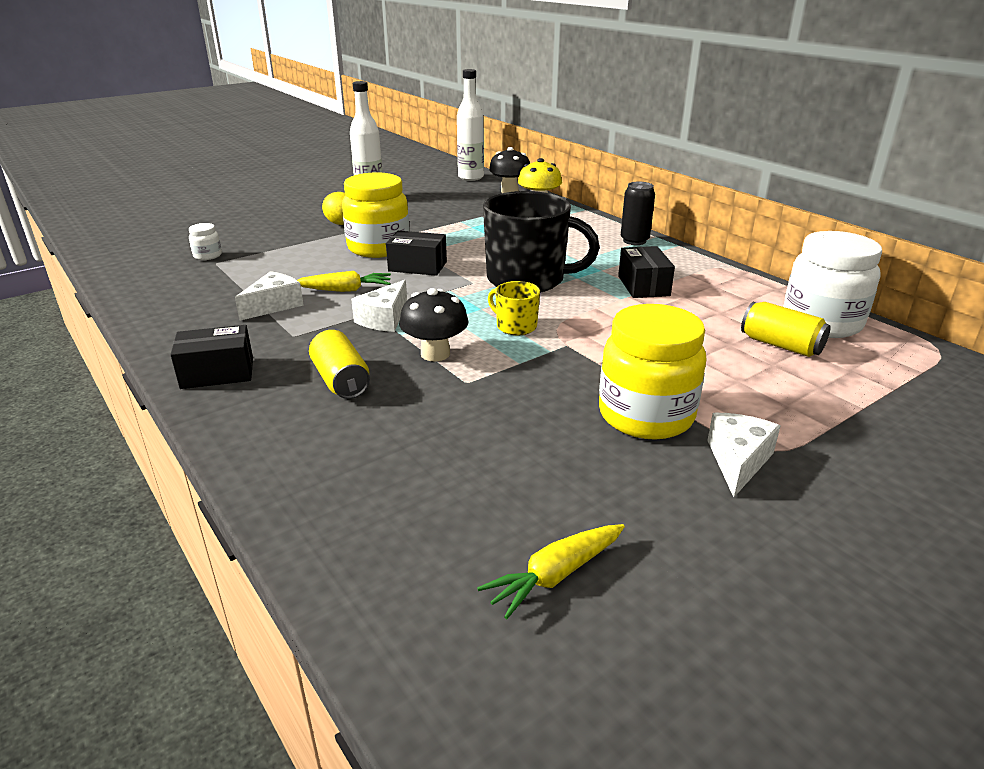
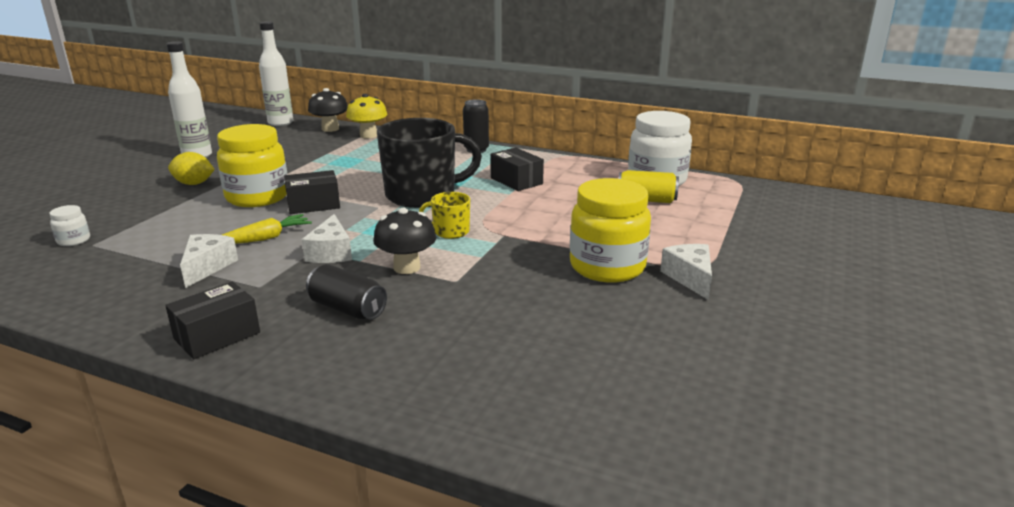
camera: 30 degrees left, 5 degrees down
(341, 381) = (347, 309): yellow can -> black can
(554, 576) = (652, 383): yellow carrot -> none

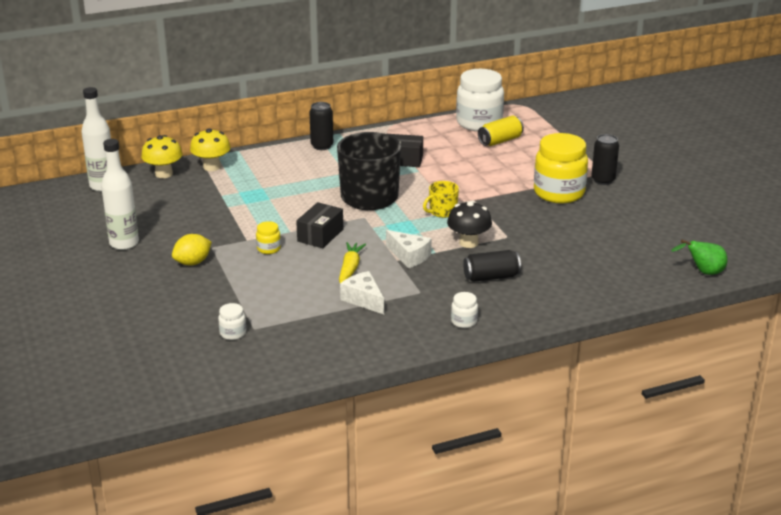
camera: 45 degrees left, 5 degrees up
(217, 336) = (464, 321): black box -> white jar
(257, 197) = (269, 249): yellow jar -> yellow jar, size x0.43
(330, 129) = (164, 174): black mushroom -> yellow mushroom
(603, 459) = (703, 272): none -> green pear
(690, 278) = (603, 180): white cheese -> black can

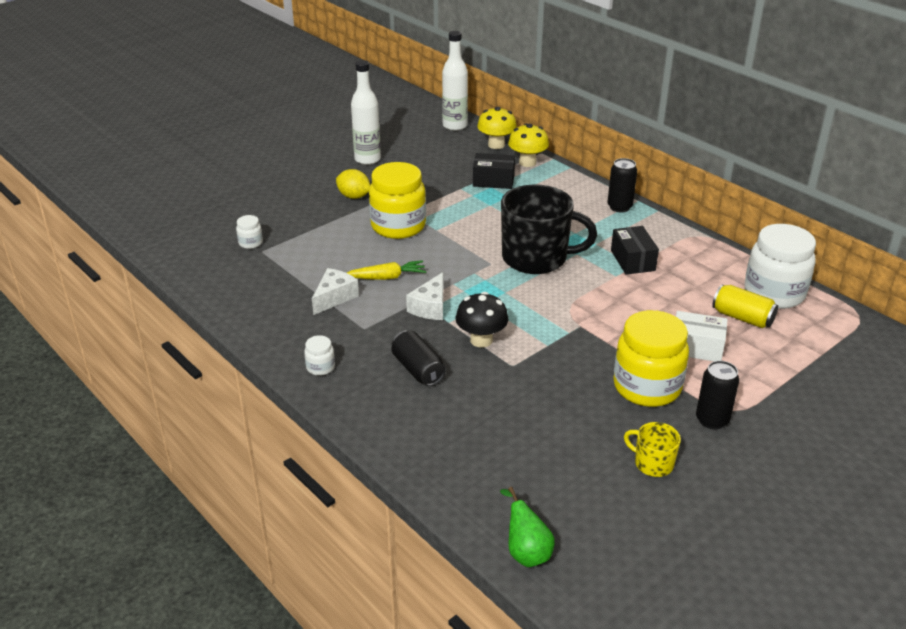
camera: 70 degrees right, 5 degrees up
(269, 249) = (398, 226): yellow jar -> yellow jar, size x2.31
(320, 235) = (439, 247): black box -> black box (493, 181)
(442, 212) = (537, 309): yellow mug -> yellow mug (652, 463)
(524, 165) = (696, 347): none -> white box

